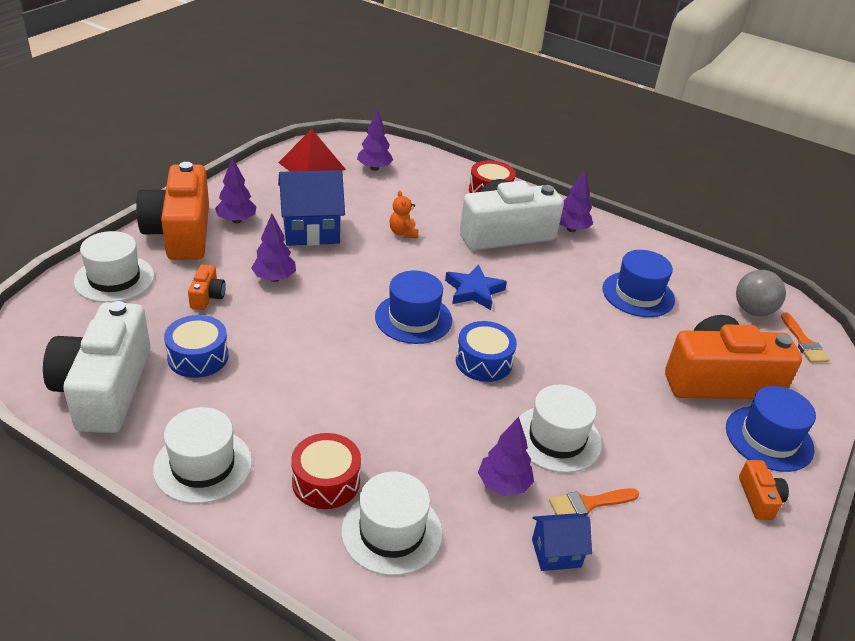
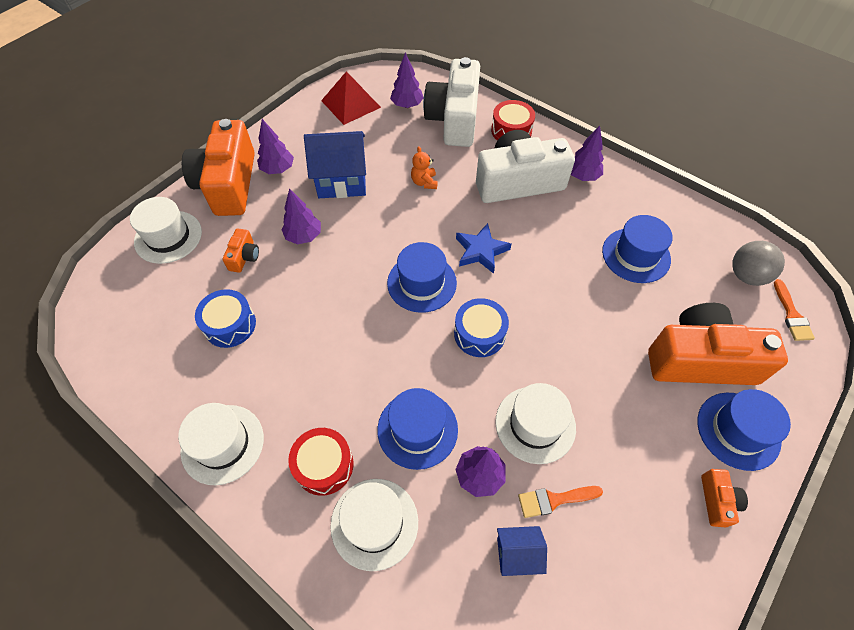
camera: 10 degrees right, 20 degrees up
(105, 388) = (150, 358): white camera -> white camera (454, 119)
(428, 446) = (417, 429): none -> blue hat

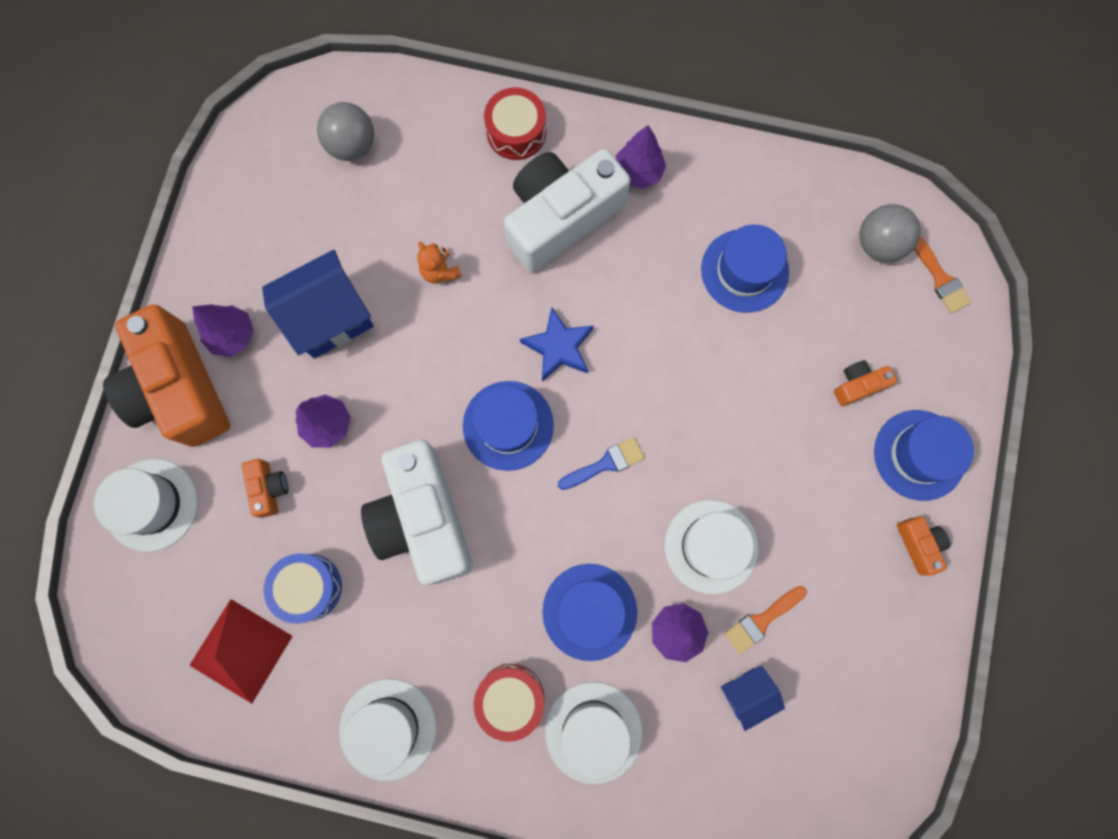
camera: 25 degrees left, 20 degrees up
(350, 104) = (271, 177): red pyramid -> red pyramid (241, 650)
(407, 105) = (352, 145): purple tree -> grey ball
(454, 119) = (430, 143): white camera -> white camera (423, 518)
(479, 334) = (606, 463): blue drum -> blue brush
(700, 360) = (857, 385): orange camera -> orange camera, size x0.42

